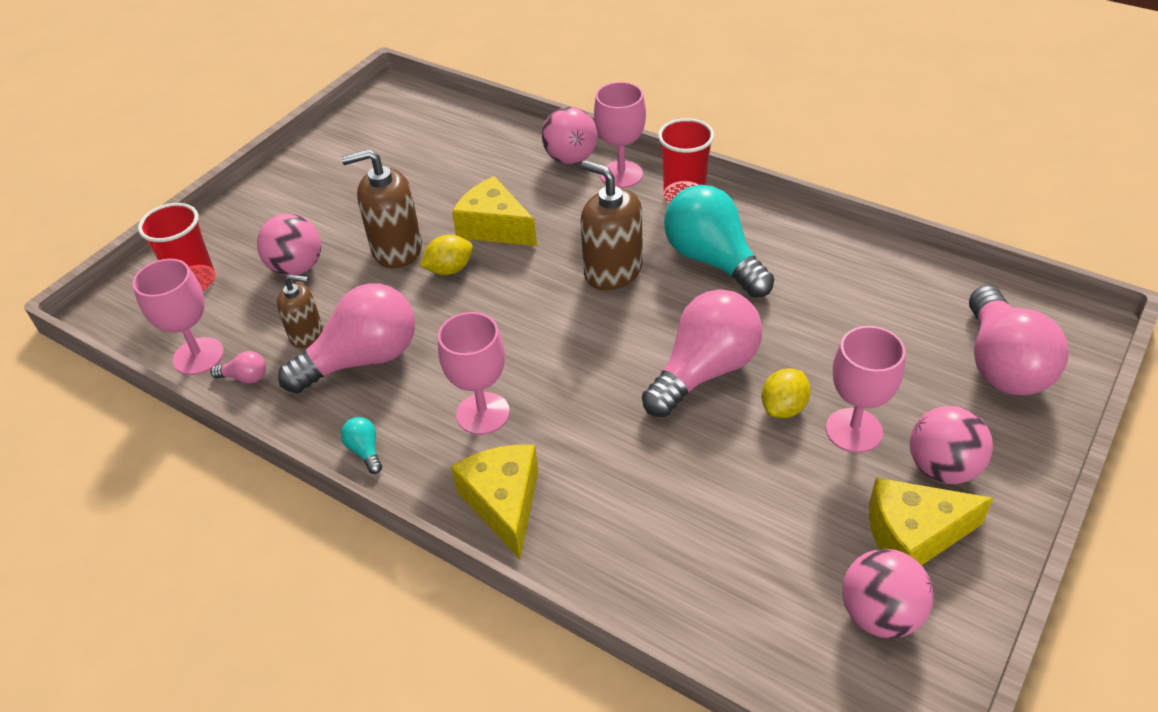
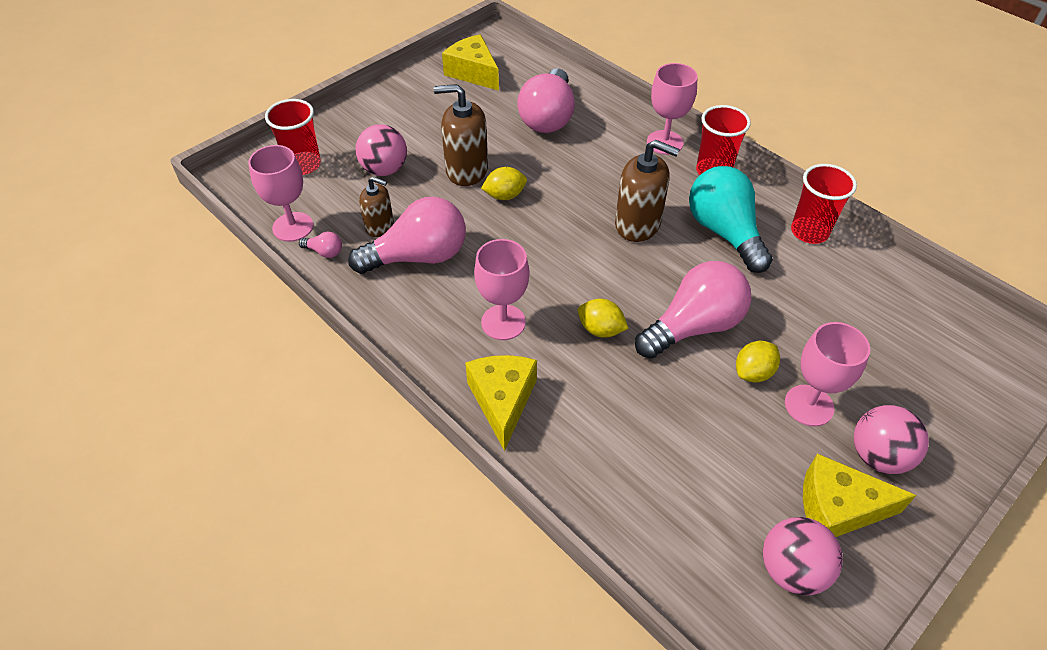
camera: 10 degrees right, 5 degrees up
(365, 451) = (403, 333): turquoise light bulb -> none
(495, 227) = (549, 167): yellow cheese -> yellow cheese (473, 73)
(571, 158) = (626, 120): pink ball -> none
(599, 397) = (600, 329): none -> yellow lemon
(613, 271) = (638, 224): brown soap dispenser -> brown soap dispenser turned 150 degrees clockwise
(807, 241) = (809, 232): none -> red cup
(1002, 364) = (955, 376): pink light bulb -> pink light bulb (548, 117)

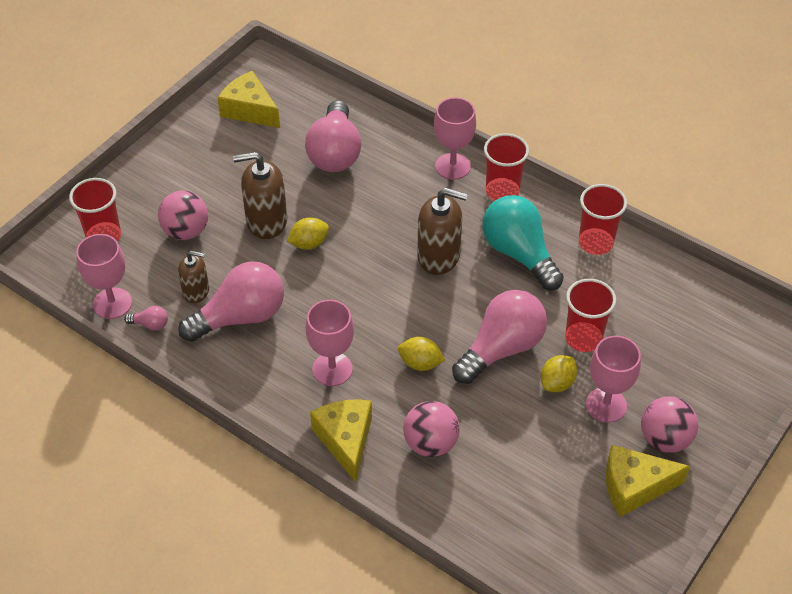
camera: 10 degrees left, 0 degrees up
(788, 328) = (583, 338): none -> red cup
(792, 569) = (601, 540): pink ball -> pink ball (430, 443)

